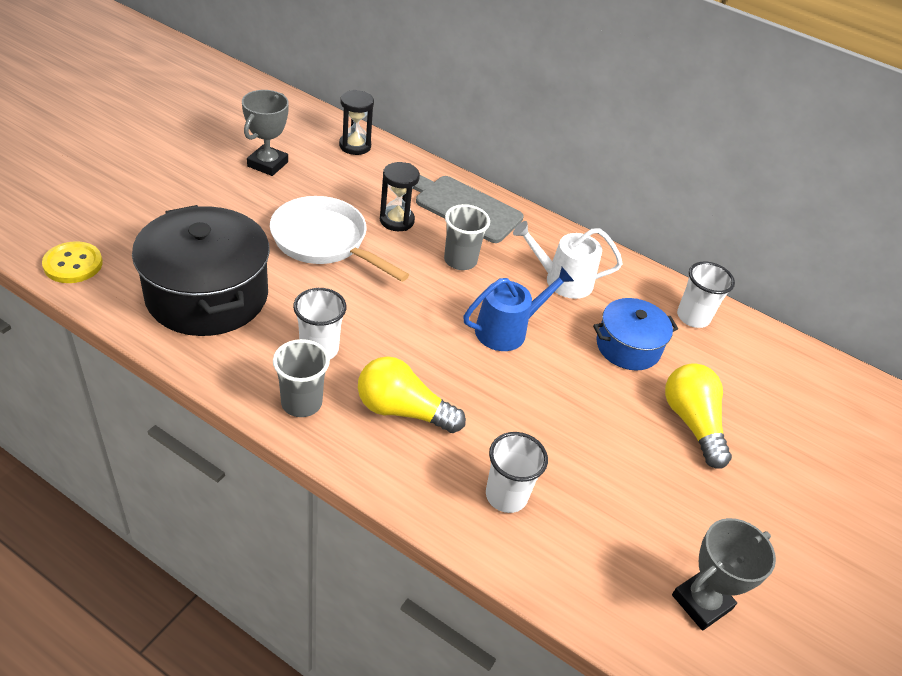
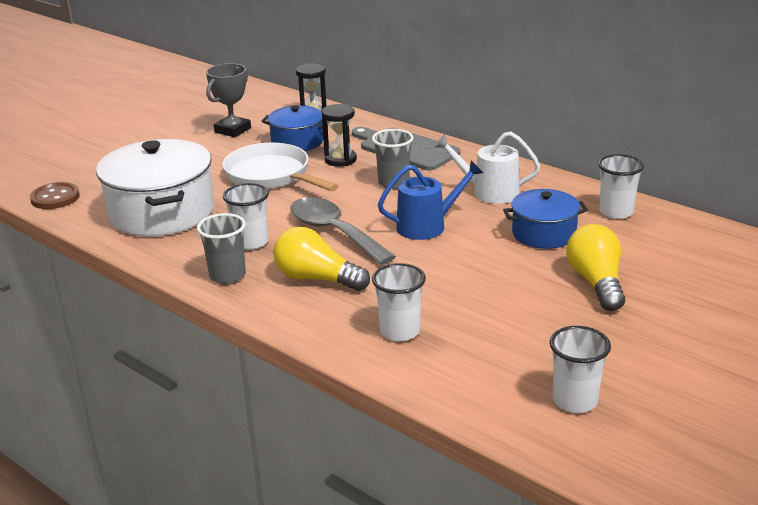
camera: 15 degrees right, 15 degrees down
(73, 264) = (55, 198): yellow button -> brown button
(207, 295) = (162, 212): black pot -> white pot
(344, 188) = (297, 142): none -> blue pot
(408, 335) = (333, 232): none -> grey spoon
(701, 602) = (575, 401): grey trophy -> white cup

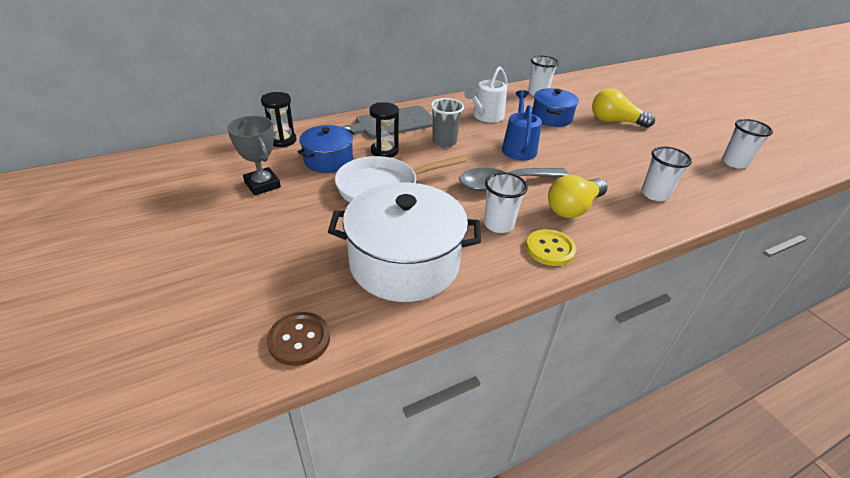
camera: 70 degrees left, 10 degrees up
(227, 275) = (550, 249): grey cup -> yellow button

